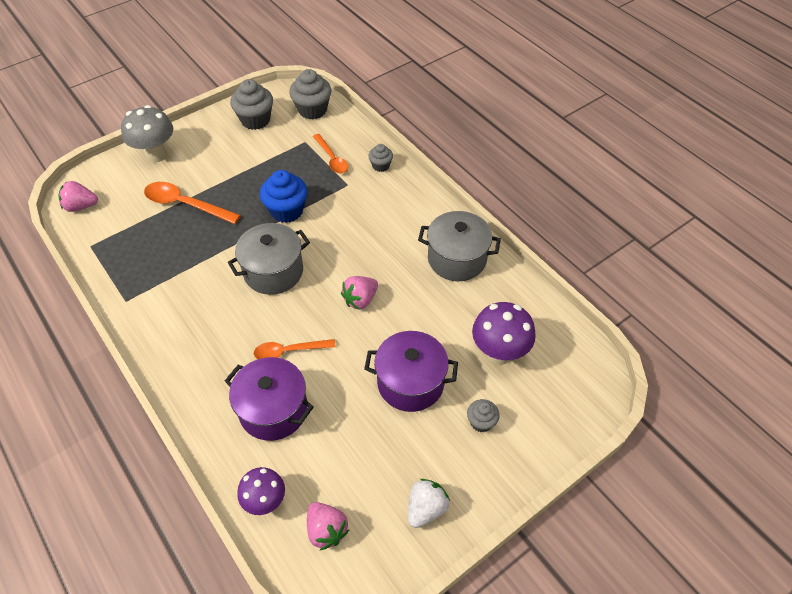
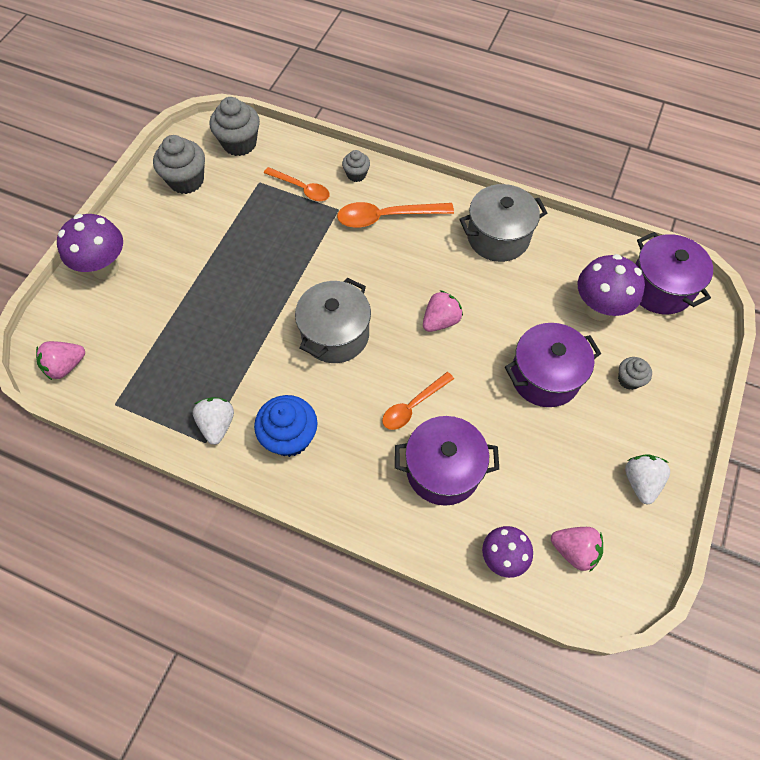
camera: 30 degrees left, 10 degrees up
(143, 293) = (217, 424): none -> white strawberry
(156, 155) = (105, 268): grey mushroom -> purple mushroom
(185, 204) = (185, 308): orange spoon -> orange spoon (386, 217)
(287, 211) = (298, 265): blue cupcake -> blue cupcake (290, 437)
(360, 300) = (440, 321): pink strawberry -> pink strawberry turned 150 degrees counterclockwise
(568, 362) = (660, 288): none -> purple pot

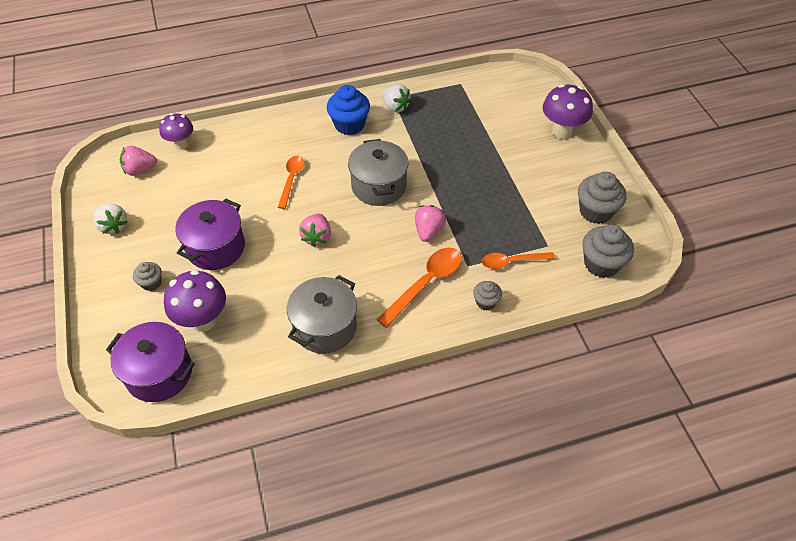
camera: 140 degrees right, 10 degrees down
(66, 366) = (509, 81): pink strawberry -> pink strawberry (428, 231)
(443, 470) = (246, 161): purple pot -> none

